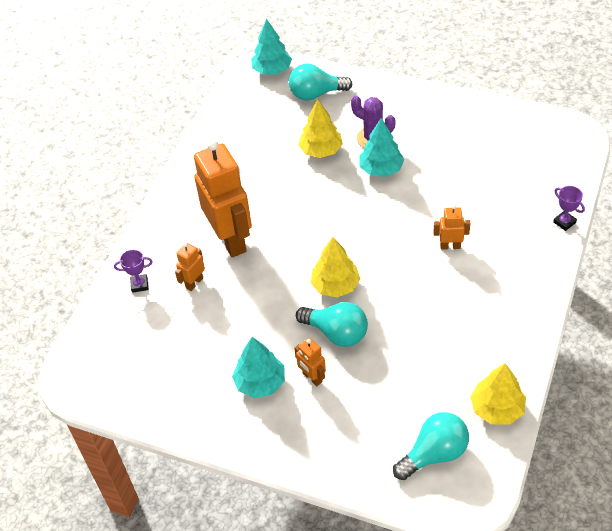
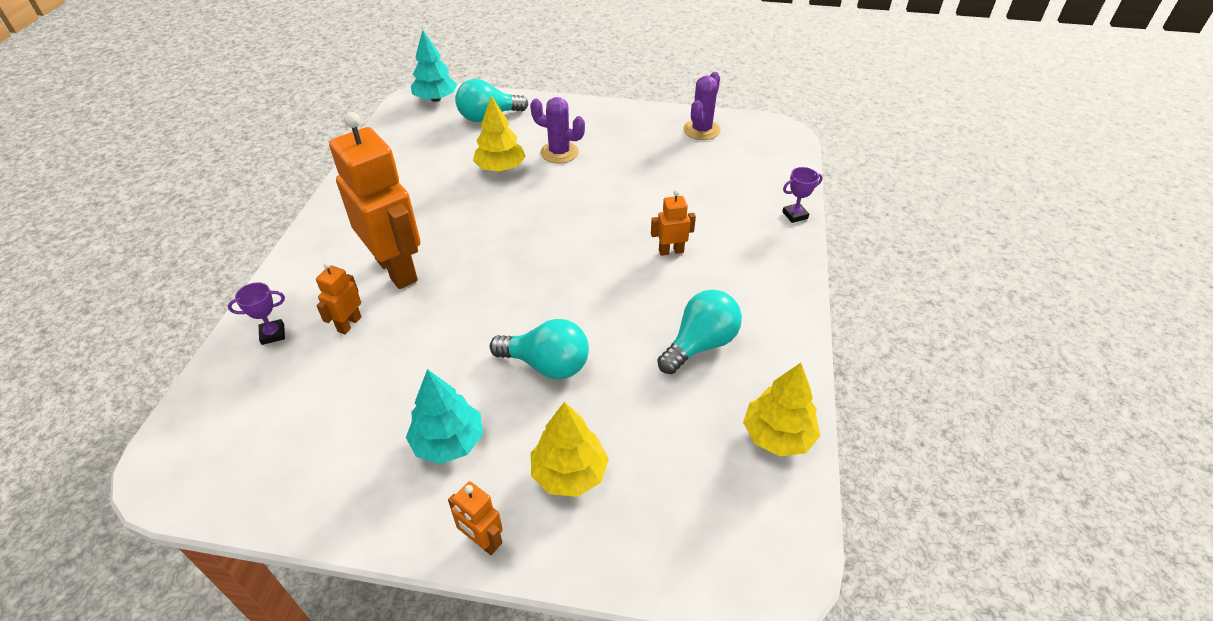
camera: 15 degrees left, 5 degrees down
(312, 377) = (521, 426): orange robot -> orange robot (482, 541)
(335, 285) = (537, 308): yellow tree -> yellow tree (569, 473)
(381, 169) = (573, 181): turquoise tree -> none
(434, 454) = (709, 509): turquoise light bulb -> turquoise light bulb (700, 344)
(504, 125) = (701, 130): none -> purple cactus
(564, 222) = (795, 215): purple trophy -> purple trophy turned 60 degrees counterclockwise

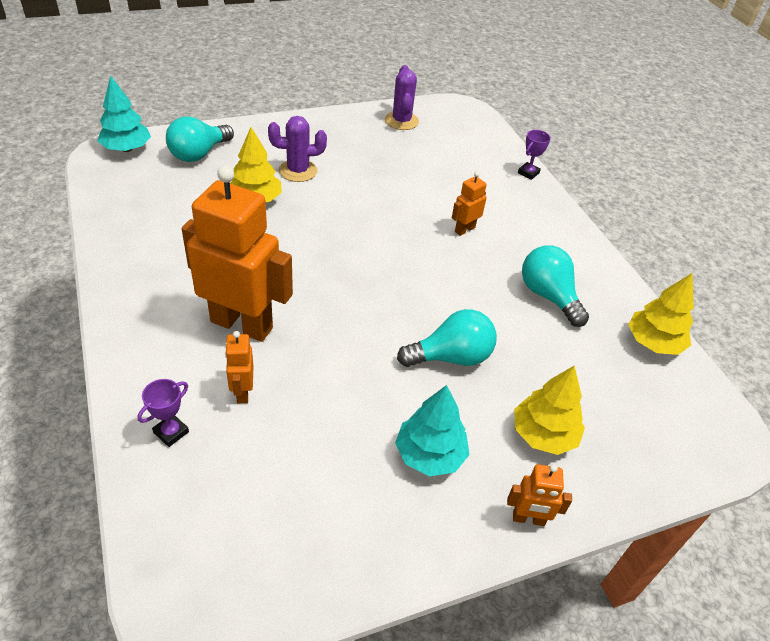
camera: 35 degrees left, 0 degrees up
(700, 344) = (548, 296): turquoise light bulb -> turquoise light bulb turned 45 degrees counterclockwise

